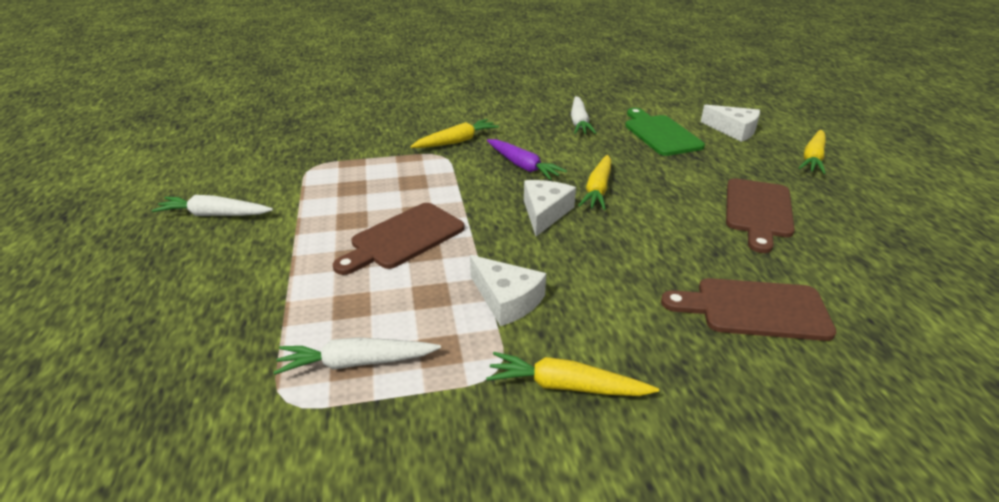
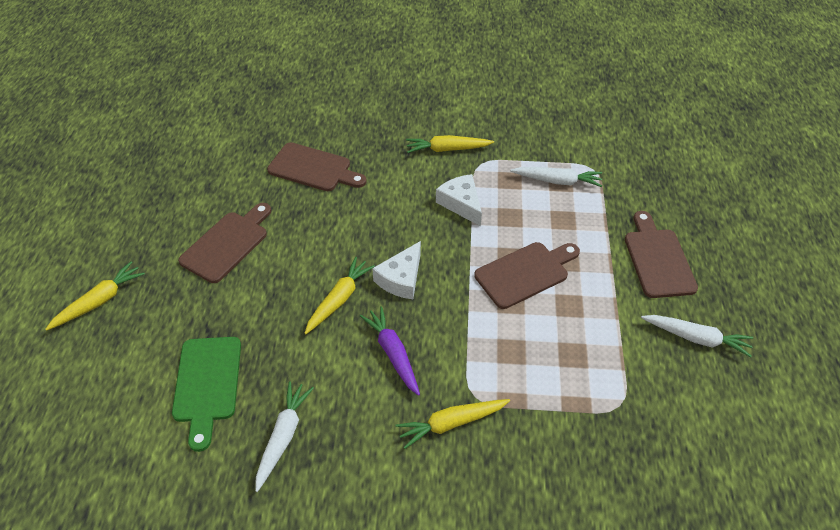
camera: 165 degrees left, 15 degrees up
(224, 278) = (658, 259): none -> brown cutting board
(566, 386) = (447, 149): yellow carrot -> yellow carrot turned 150 degrees clockwise
(733, 130) = (119, 372): white cheese -> none

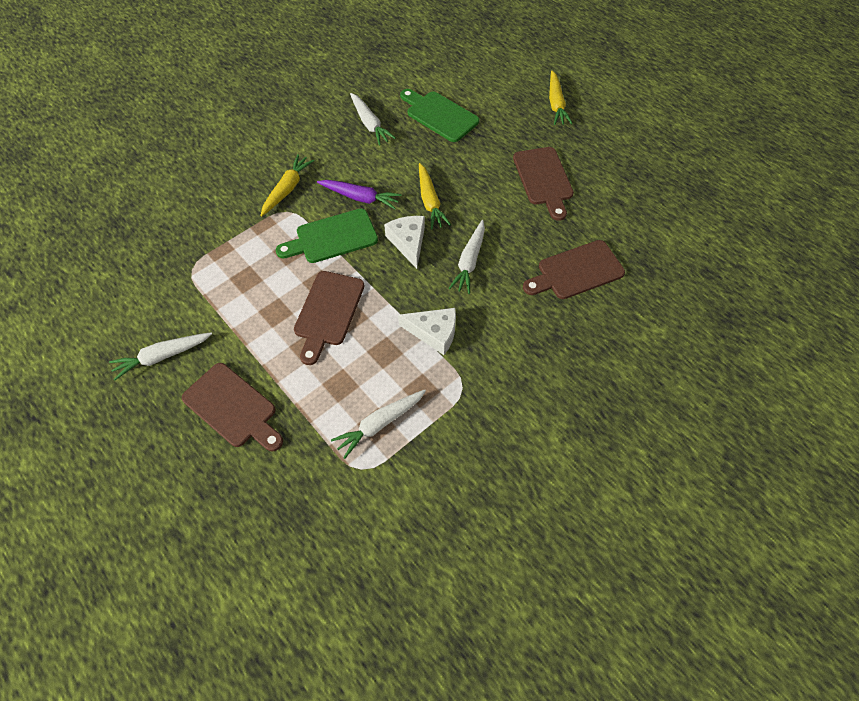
camera: 135 degrees right, 10 degrees up
(374, 229) = (469, 261): none -> white carrot
(447, 149) = (505, 378): yellow carrot -> none
(459, 334) = (332, 237): none -> green cutting board

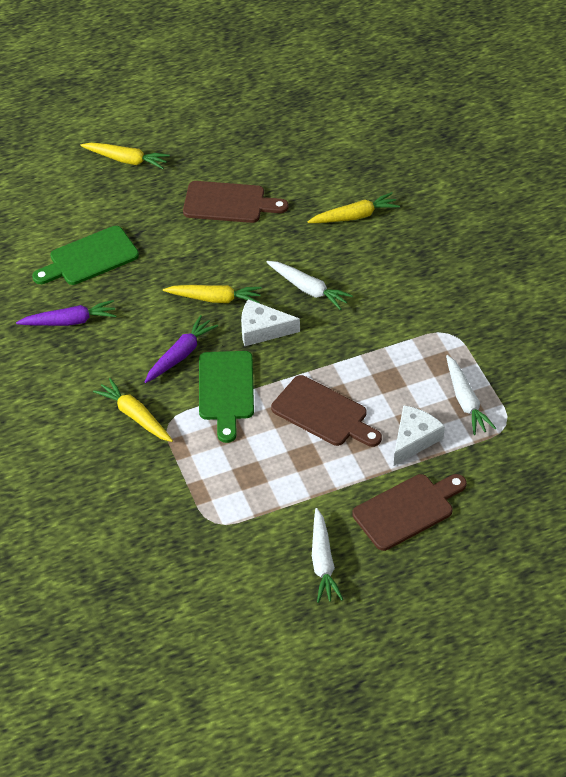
camera: 70 degrees left, 10 degrees down
(370, 124) = (70, 321): white carrot -> purple carrot
(434, 333) = (382, 338): white cheese -> white cheese (414, 439)
(576, 271) = (354, 216): brown cutting board -> yellow carrot

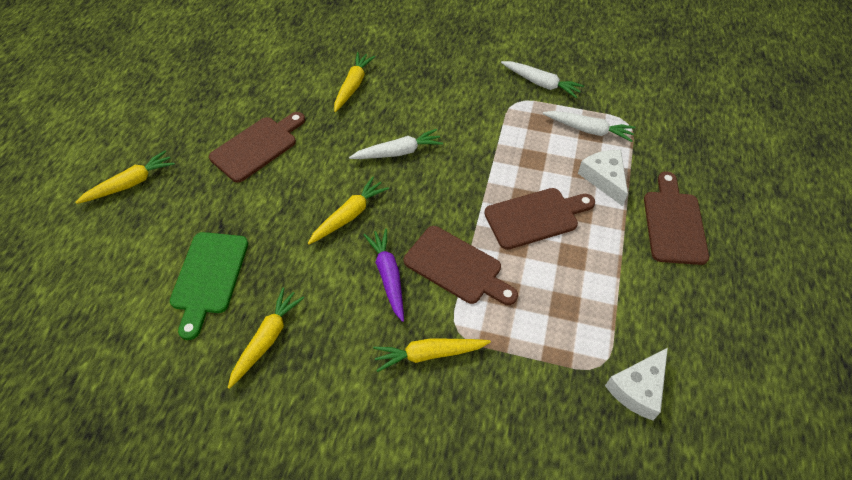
camera: 55 degrees left, 5 degrees up
(70, 321) = (267, 339): purple carrot -> yellow carrot
(226, 390) = (456, 267): green cutting board -> brown cutting board
(262, 330) = (413, 204): white cheese -> white cheese (638, 389)
(323, 562) = (696, 310): white carrot -> white carrot (541, 83)

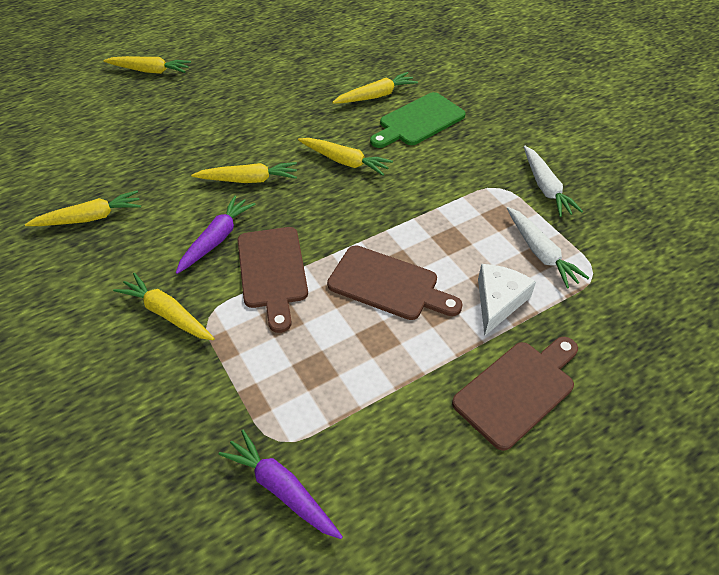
camera: 45 degrees right, 5 degrees down
(208, 277) = (113, 155): green cutting board -> green cutting board (418, 121)
(257, 147) = (252, 96): brown cutting board -> none
(398, 152) = (345, 161): white carrot -> yellow carrot
(638, 389) = (281, 489): white cheese -> purple carrot

